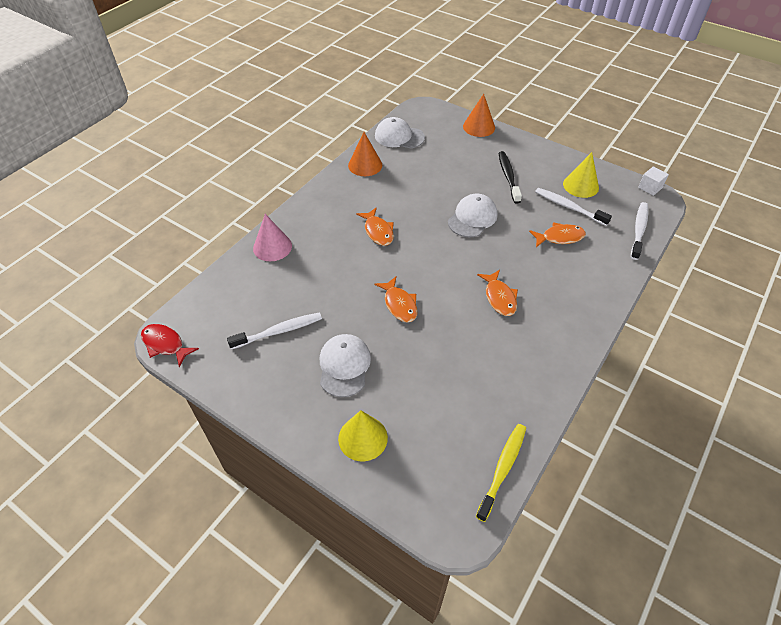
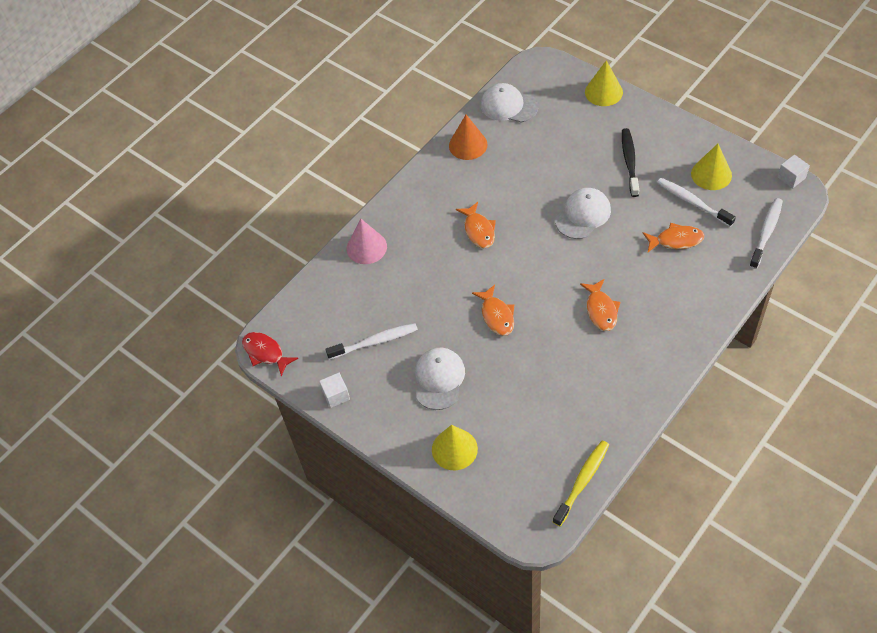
camera: 10 degrees right, 5 degrees up
(236, 385) = (336, 395): none -> white cube
(479, 127) = (603, 92): orange cone -> yellow cone

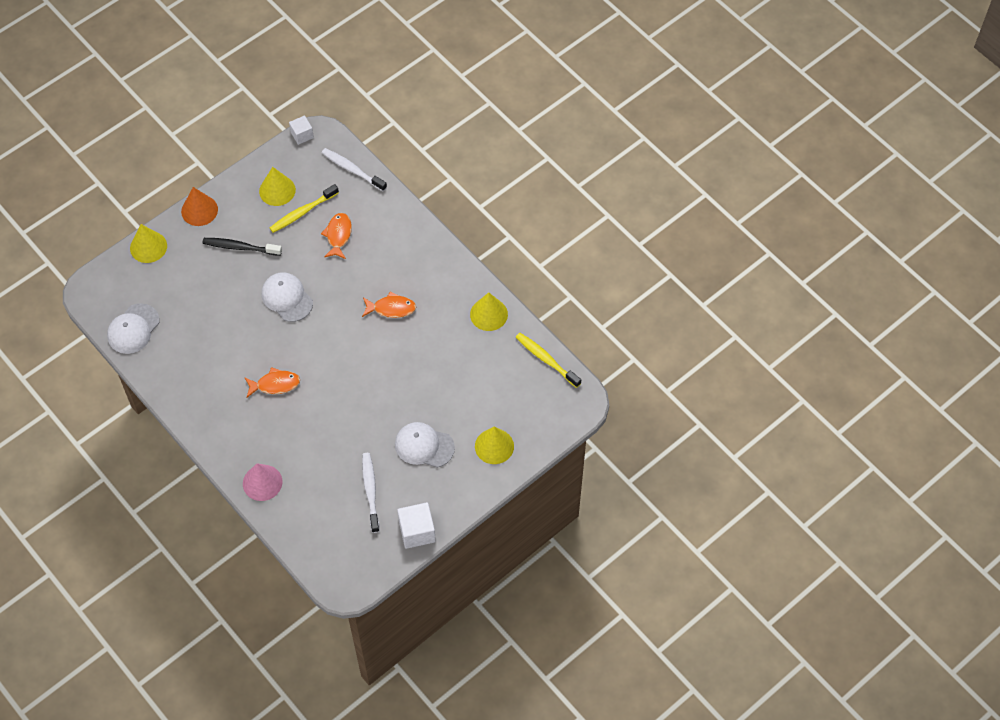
camera: 85 degrees left, 5 degrees up
(265, 353) = (354, 586): red fish -> none
(336, 395) = (417, 531): white cube -> white cube, size x1.58
(468, 145) = (169, 373): orange cone -> orange cone (199, 210)
(496, 315) = (372, 388): orange fish -> none
(625, 407) = (489, 314): none -> yellow cone
(692, 202) = (302, 212): white toothbrush -> yellow toothbrush

